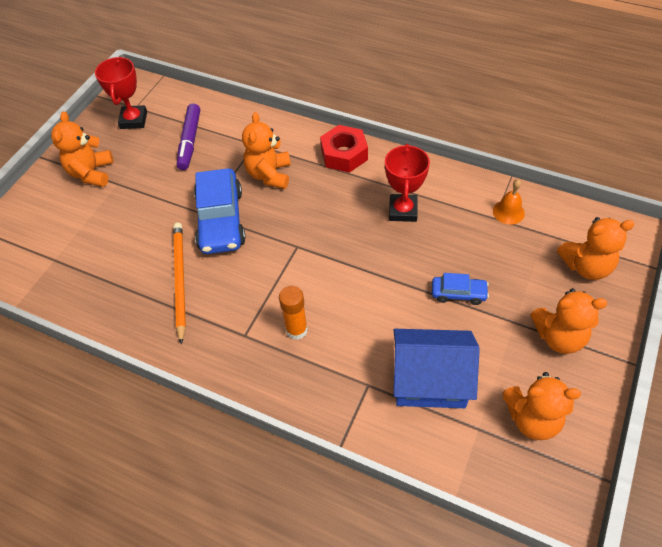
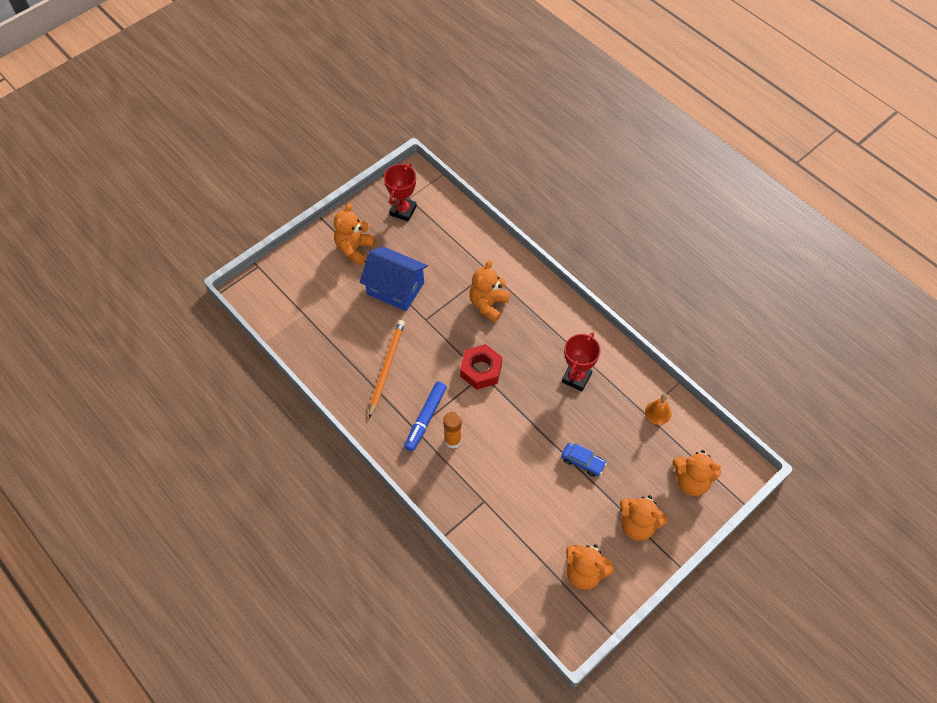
camera: 20 degrees right, 5 degrees up
(189, 141) = (439, 248): purple marker -> none
(221, 220) = (435, 330): blue car -> none
(252, 318) = (425, 419): none -> blue marker
(344, 154) = (555, 309): red nut -> red nut (481, 370)
(430, 380) = (528, 516): blue house -> blue house (395, 288)

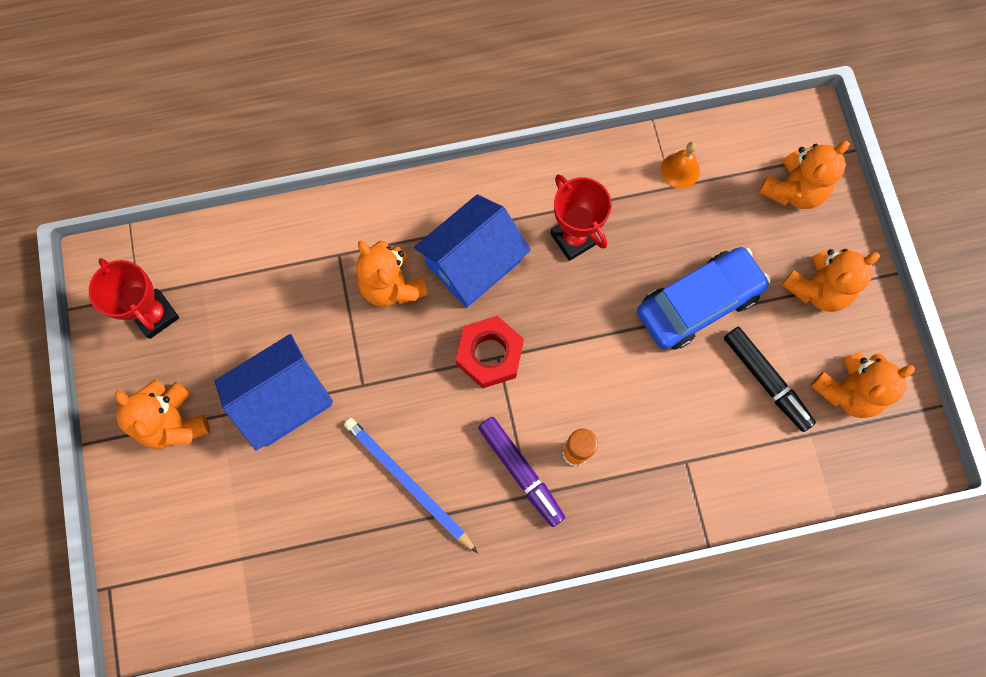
camera: 60 degrees left, 15 degrees up
(386, 367) = (408, 483): orange pencil -> blue pencil
(425, 419) = (521, 472): blue marker -> purple marker
(527, 335) = (473, 263): none -> blue house
(560, 522) = (766, 381): none -> black marker
(582, 462) = (698, 303): blue car -> blue car, size x1.98

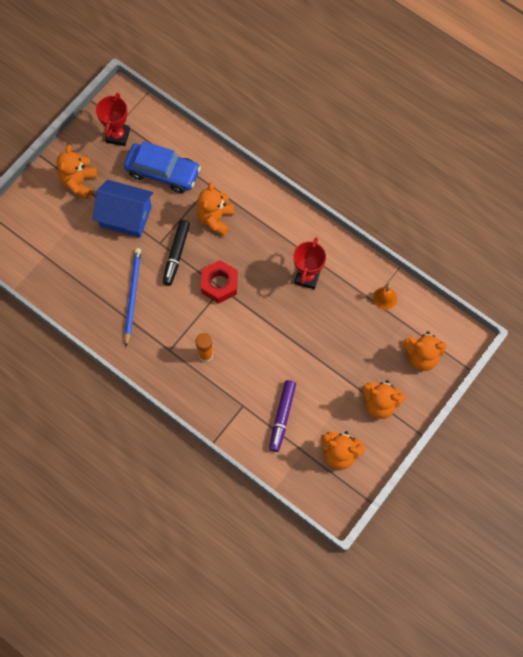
camera: 50 degrees right, 5 degrees down
(473, 263) = (256, 243): blue house -> none
(521, 472) = (177, 338): purple marker -> purple marker (282, 417)
(698, 303) = (324, 355): blue car -> blue car (163, 172)
(766, 381) = (312, 413): black marker -> black marker (176, 254)

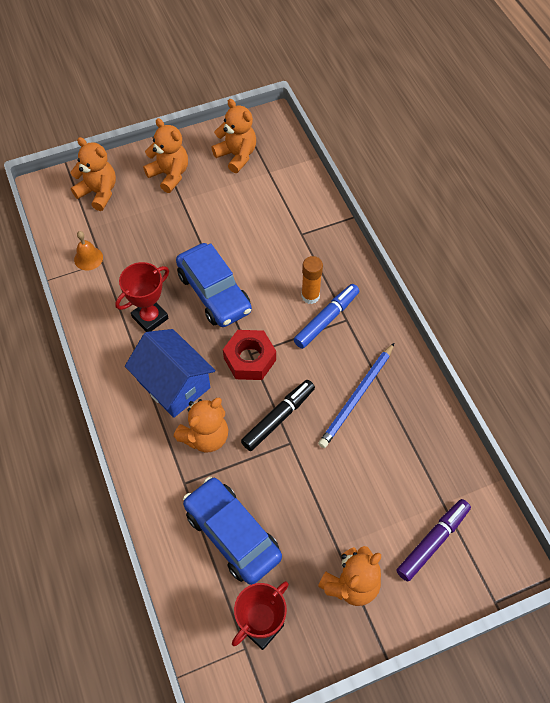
camera: 150 degrees left, 10 degrees down
(126, 216) = (313, 499): blue house -> blue house (173, 384)
(183, 342) = (326, 319): none -> blue marker
(276, 320) = (214, 293): none -> blue car
(282, 417) = (269, 207): purple marker -> purple marker (433, 542)

